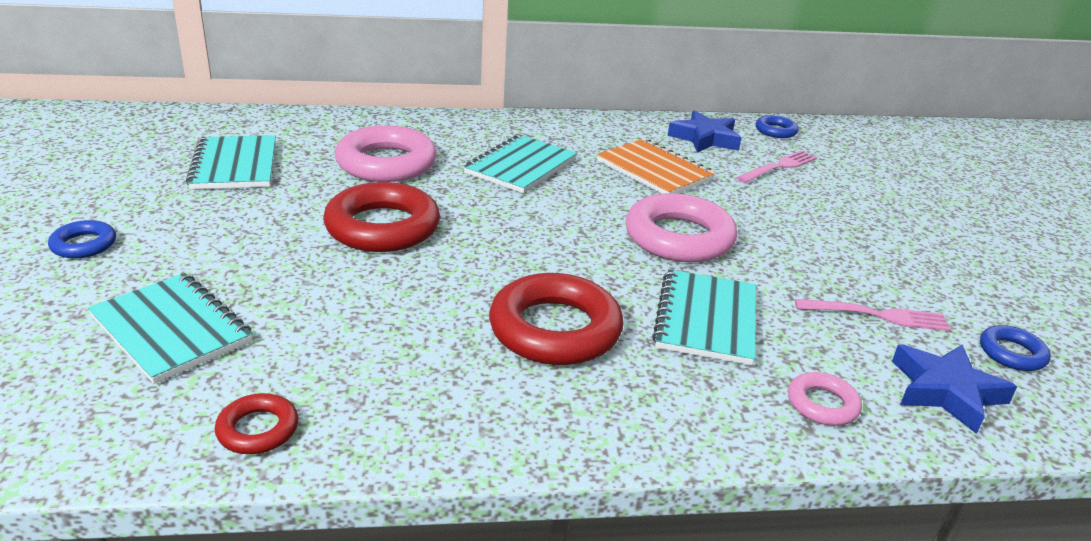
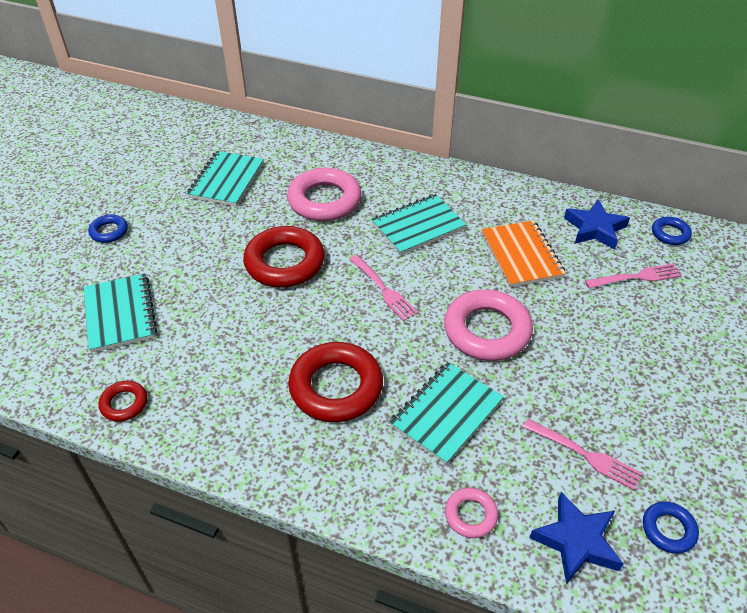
camera: 30 degrees right, 15 degrees up
(530, 227) = (383, 289): none -> pink fork

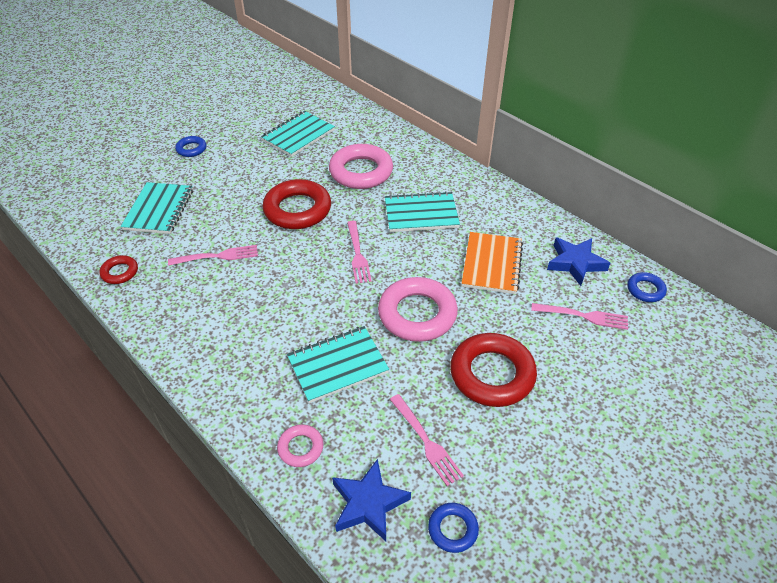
camera: 25 degrees right, 0 degrees up
(230, 344) = (217, 256): none -> pink fork
(336, 387) = (269, 314): red ring -> red ring (492, 374)

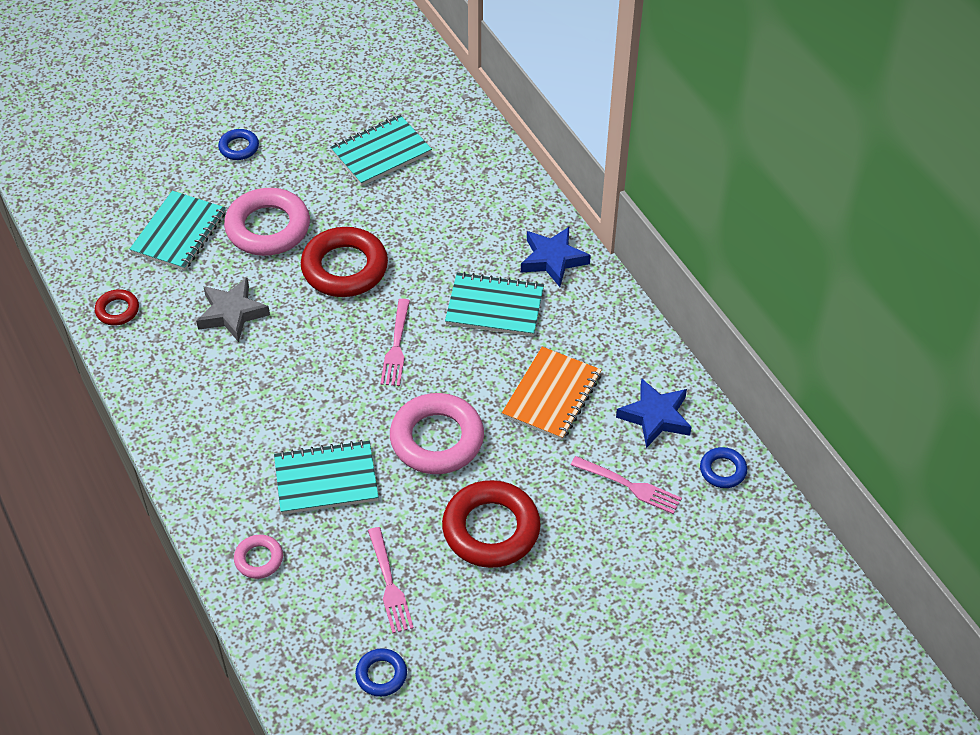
camera: 15 degrees right, 5 degrees up
(217, 256) = (232, 313): pink fork -> grey star
(361, 172) = (442, 227): pink ring -> pink ring (268, 228)
(368, 503) = (308, 630): blue star -> blue star (553, 259)

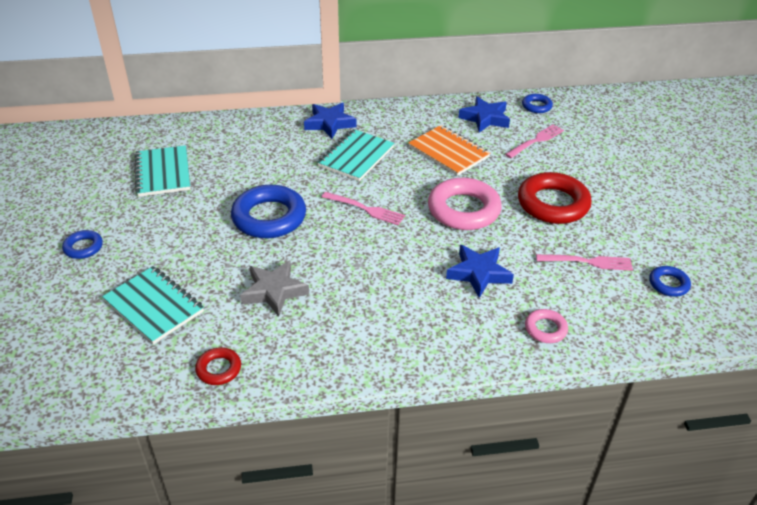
camera: 70 degrees left, 10 degrees down
(268, 228) = (193, 250): pink ring -> none
(326, 479) = (479, 273): turquoise notebook -> blue star
(344, 268) = (269, 217): red ring -> blue ring

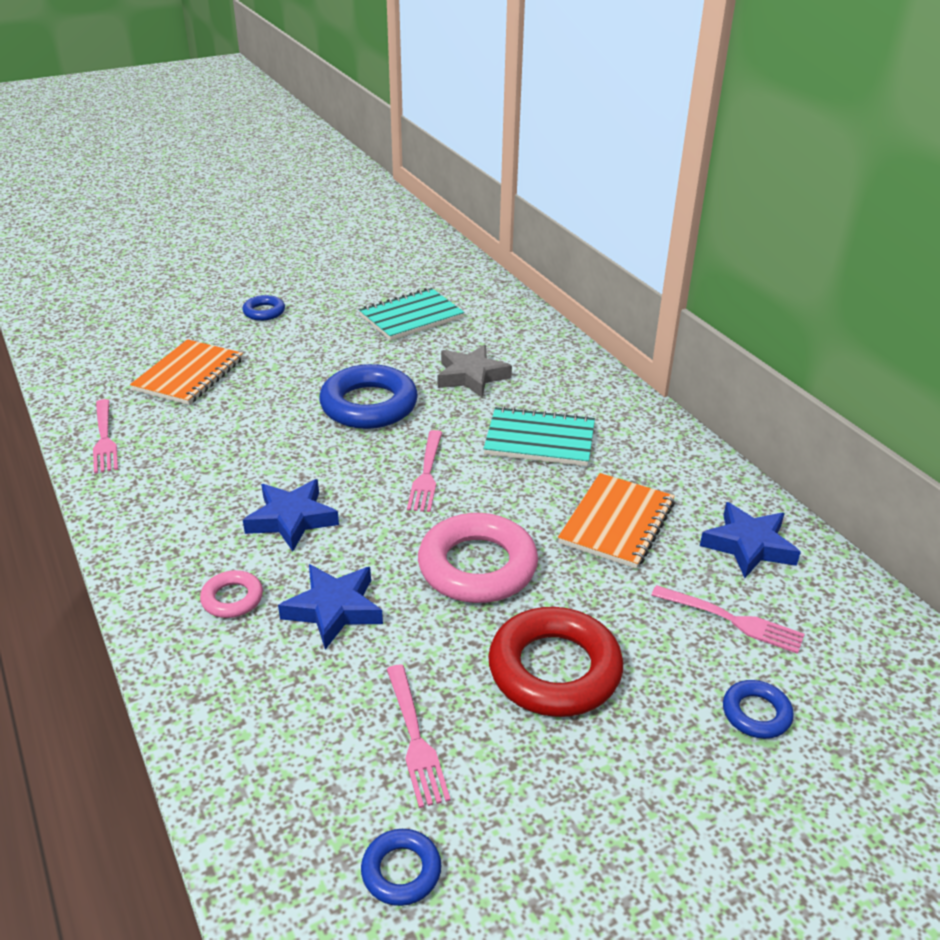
camera: 70 degrees right, 5 degrees down
(154, 306) = (189, 375): turquoise notebook -> orange notebook
(218, 369) = (104, 438): red ring -> pink fork
(274, 291) = (236, 442): grey star -> grey star (471, 376)
(329, 124) = (601, 400): blue star -> blue star (291, 519)
(536, 106) = (849, 604): blue ring -> blue ring (756, 713)
(545, 329) = (233, 704): pink ring -> pink ring (232, 598)

